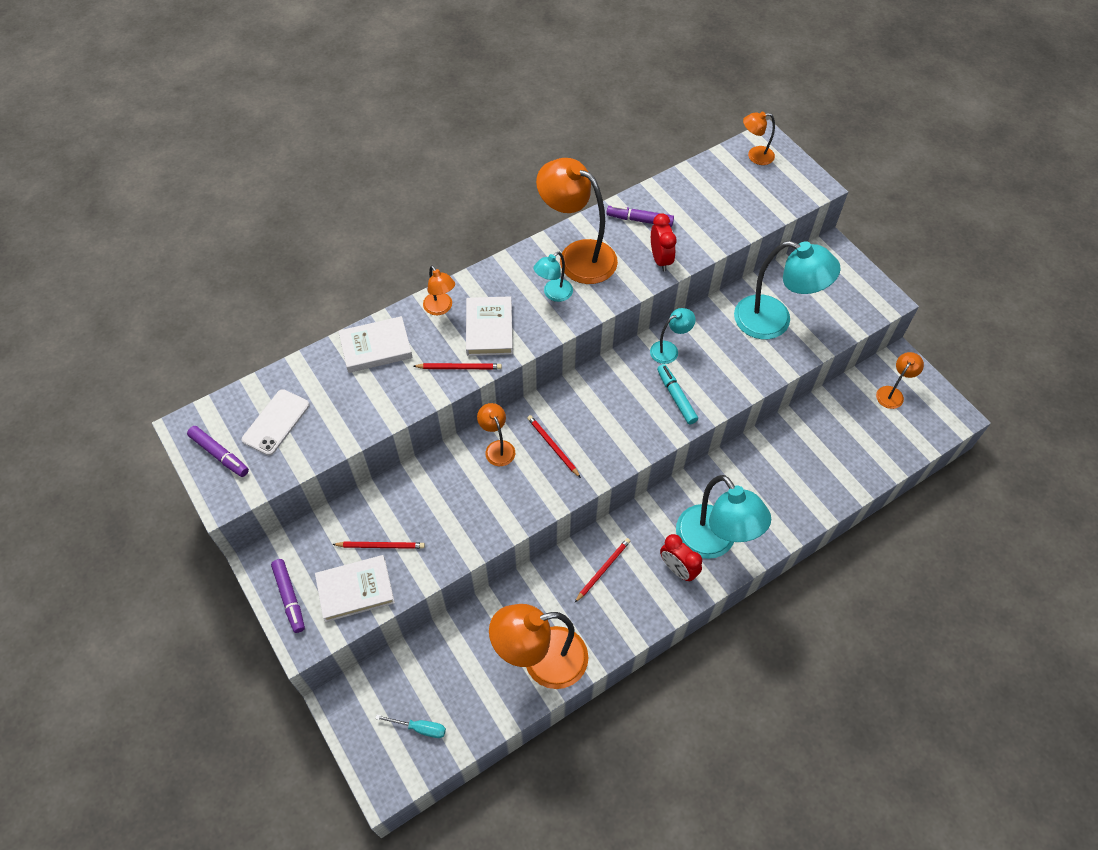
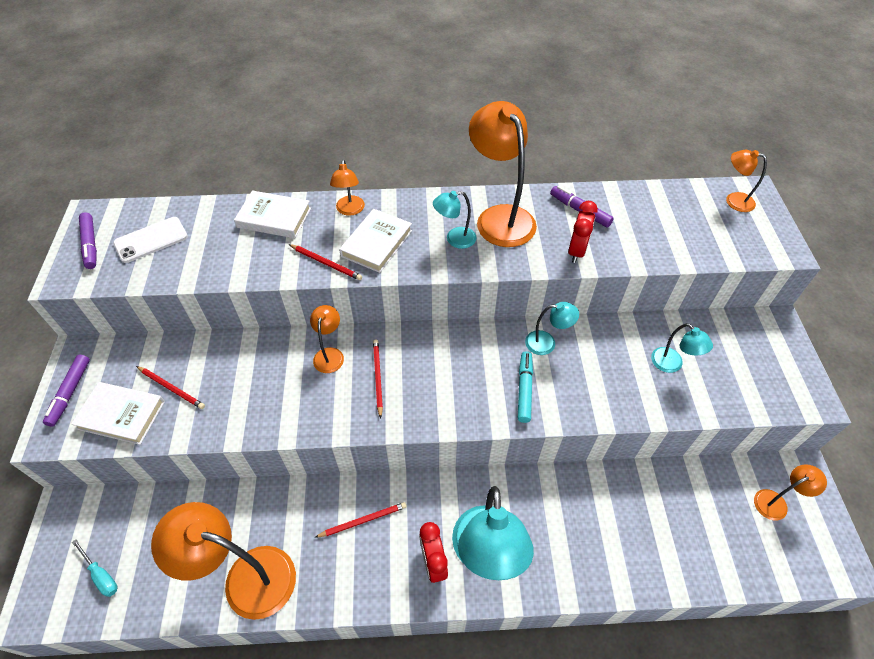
camera: 30 degrees right, 5 degrees down
(774, 321) = (672, 364): turquoise lamp -> turquoise lamp, size x0.49

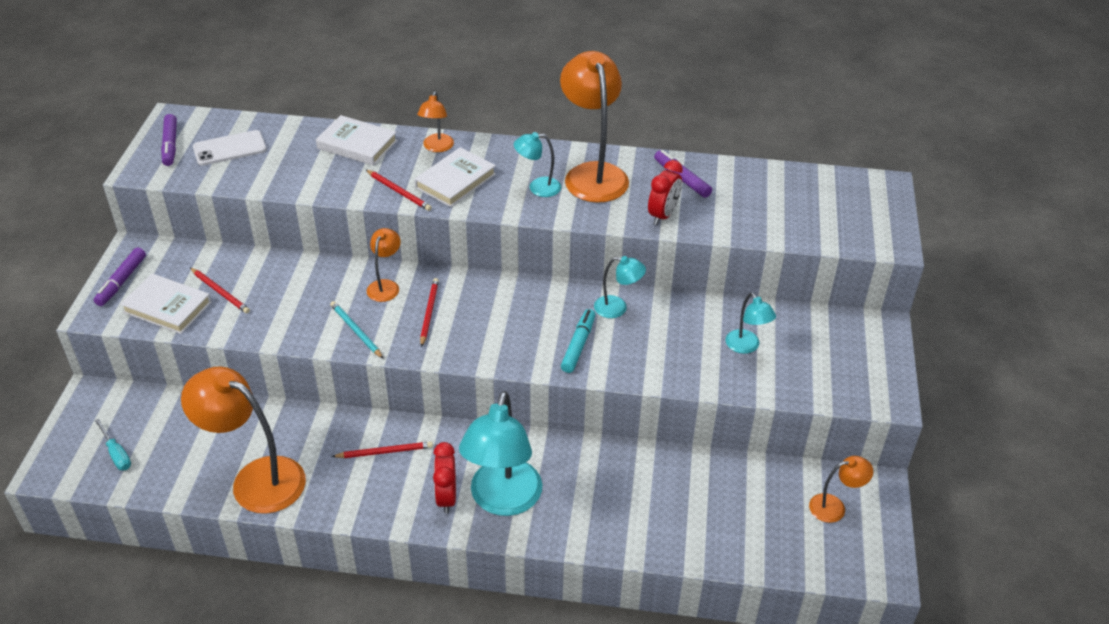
camera: 10 degrees right, 10 degrees down
(313, 410) = (356, 331): none -> turquoise pencil
(733, 200) = (858, 191): orange lamp -> none

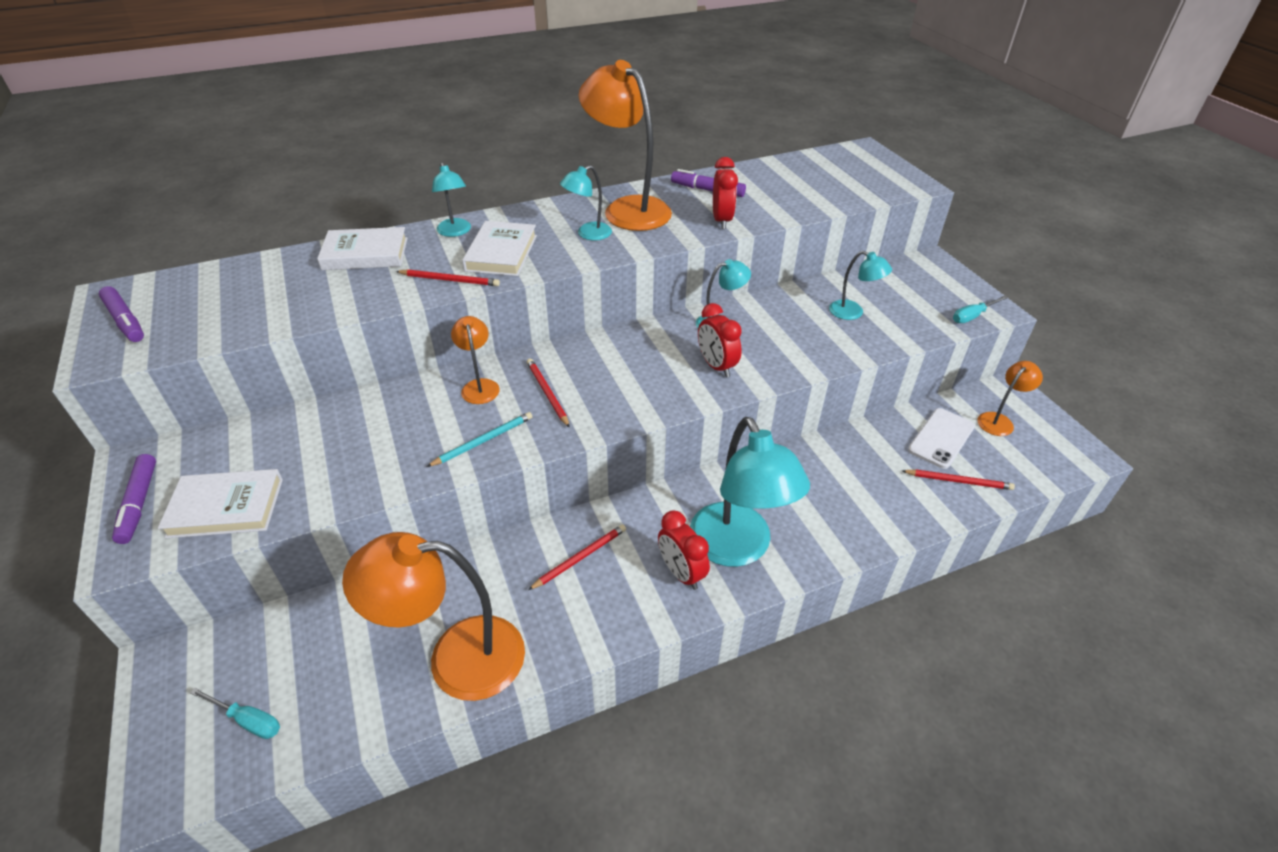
camera: 30 degrees left, 0 degrees up
(220, 292) = (286, 464): red pencil -> red pencil (958, 481)
(230, 148) = (210, 301): white phone -> white phone (941, 438)
(356, 331) = (483, 441): turquoise pencil -> turquoise pencil turned 120 degrees clockwise
(437, 147) = (455, 232): orange lamp -> turquoise lamp
(578, 345) = (716, 366): turquoise marker -> red clock
(859, 396) = (972, 316): none -> turquoise screwdriver

